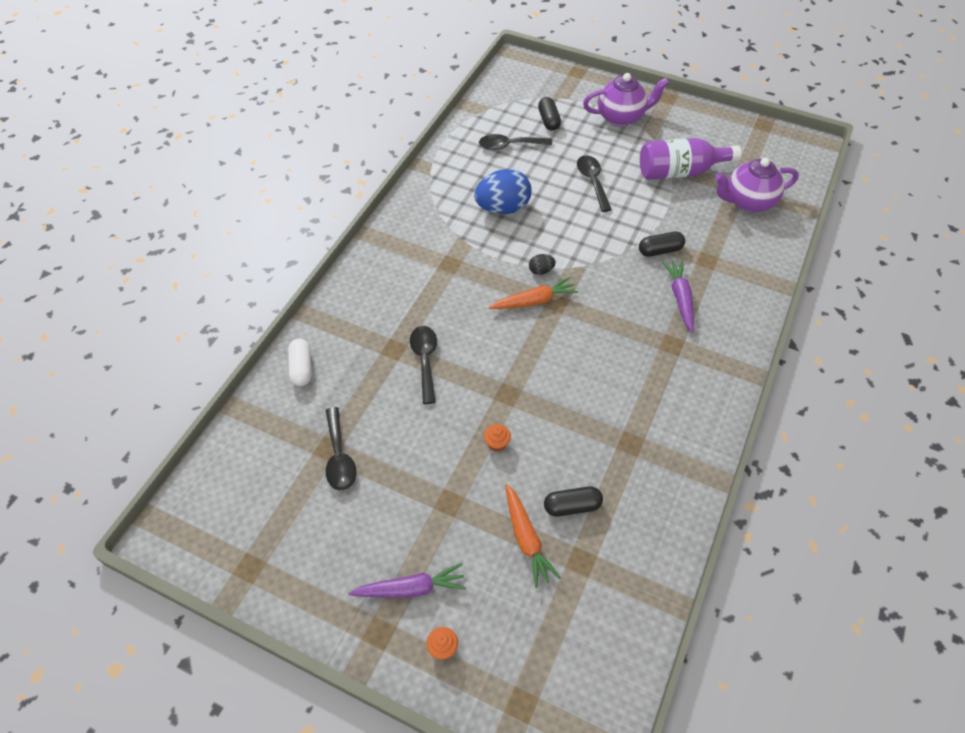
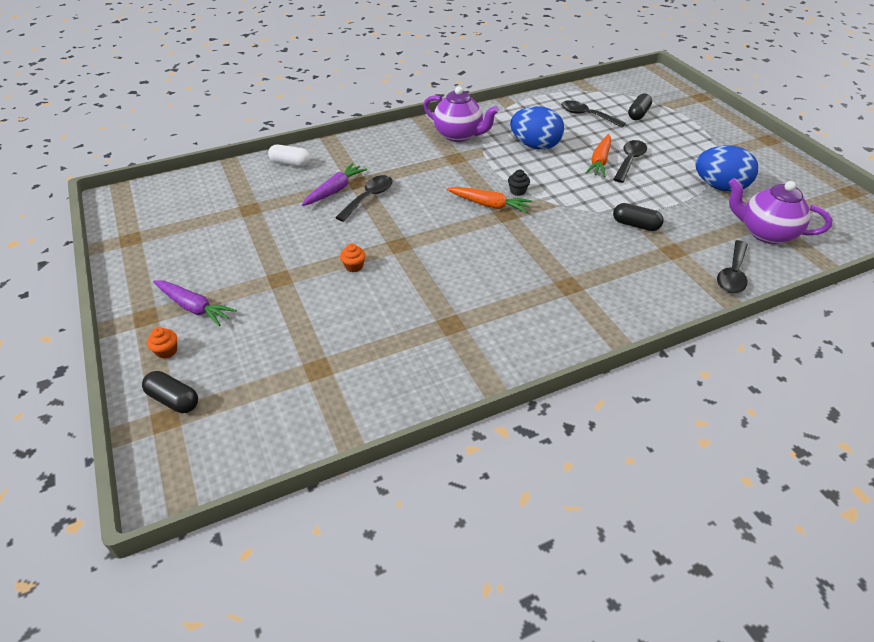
camera: 40 degrees right, 10 degrees down
(301, 368) = (290, 163): white capsule -> white capsule turned 75 degrees clockwise
(339, 457) = (250, 216): black spoon -> black spoon (732, 274)
(526, 538) = (299, 330): orange carrot -> orange carrot (599, 161)
(541, 271) = (517, 191): black egg -> black cupcake
(572, 506) = (356, 333): black capsule -> black capsule (173, 400)
(621, 117) = (706, 135): purple teapot -> purple teapot (459, 135)
(680, 172) = (719, 187): purple bottle -> blue egg
(680, 298) = (614, 261): purple carrot -> purple carrot (335, 190)

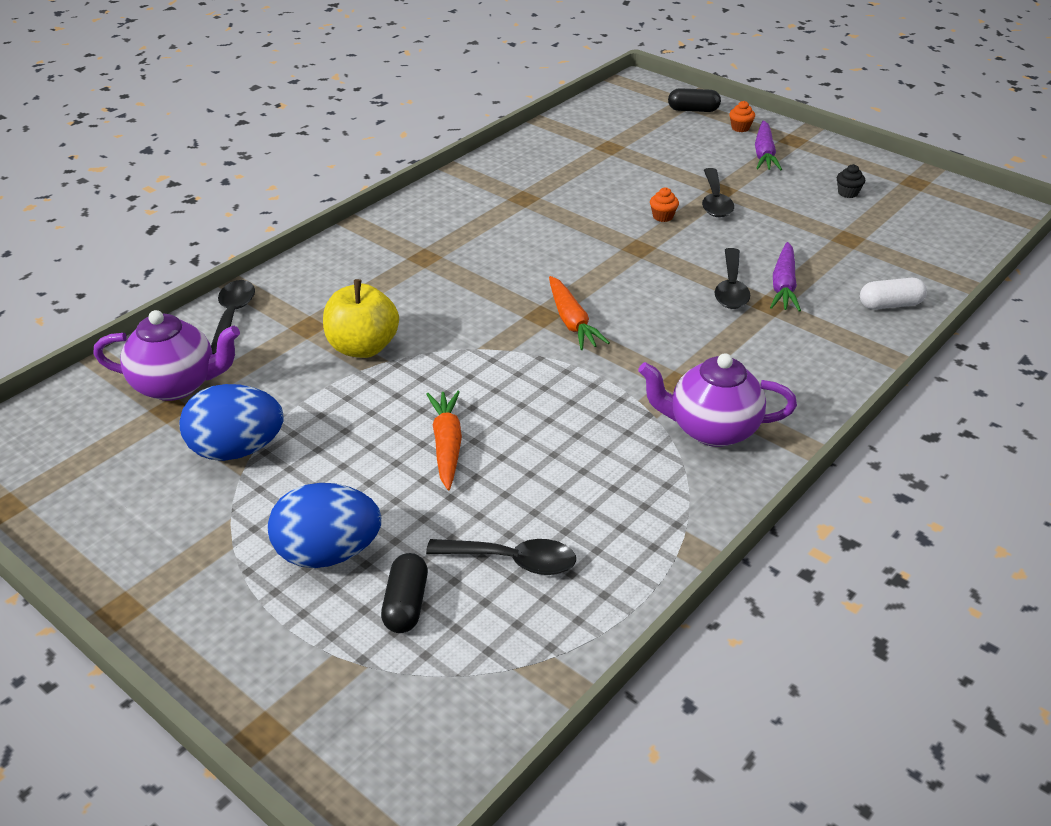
camera: 155 degrees right, 5 degrees down
(194, 307) = (764, 154): purple carrot -> purple carrot turned 90 degrees counterclockwise
(489, 205) = (572, 321): orange carrot -> orange carrot turned 105 degrees counterclockwise
(517, 191) = (547, 352): black cupcake -> black cupcake (847, 193)
(535, 146) = (570, 446): blue egg -> blue egg (328, 553)
(629, 161) = (396, 461): black spoon -> black spoon (715, 201)
(635, 225) = (363, 347): black capsule -> yellow apple

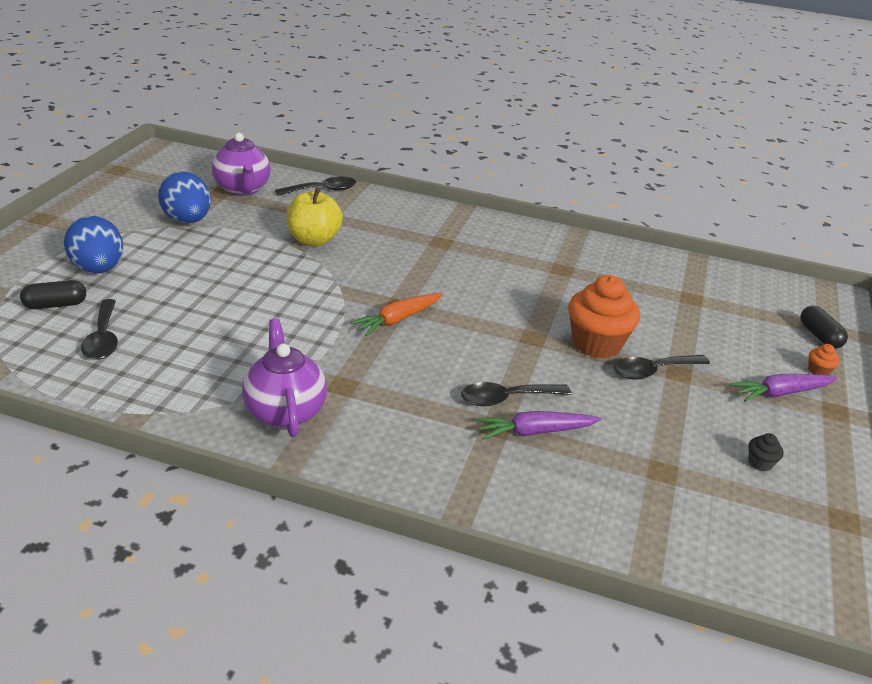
camera: 65 degrees right, 5 degrees down
(447, 445) = (218, 291): orange carrot -> none
(663, 216) = (597, 344): orange cupcake -> orange cupcake, size x2.44
(890, 305) = (554, 513): white capsule -> none

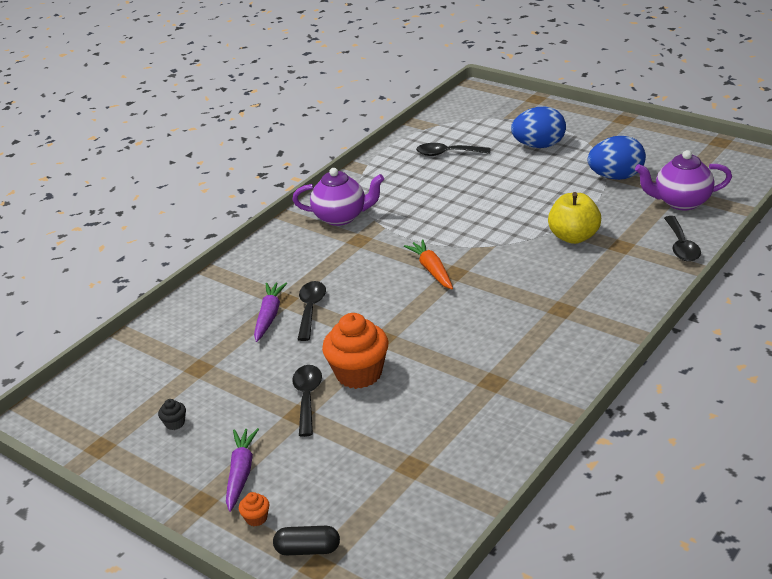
camera: 115 degrees right, 0 degrees up
(55, 305) = (493, 135): black capsule -> none

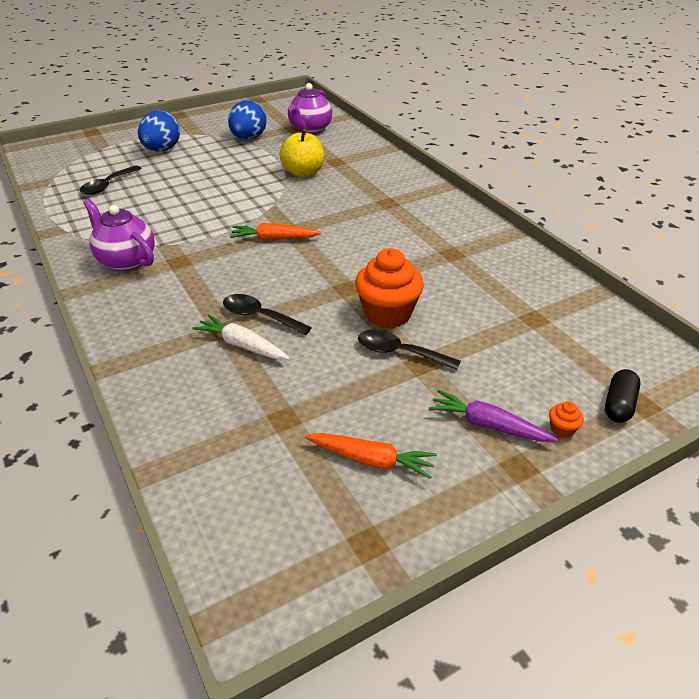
camera: 70 degrees left, 5 degrees up
(175, 423) = (371, 460): black cupcake -> orange carrot
(269, 316) = (242, 345): purple carrot -> white carrot
(341, 217) = (126, 261): purple teapot -> purple teapot turned 75 degrees counterclockwise
(681, 246) = (360, 145): black spoon -> none

